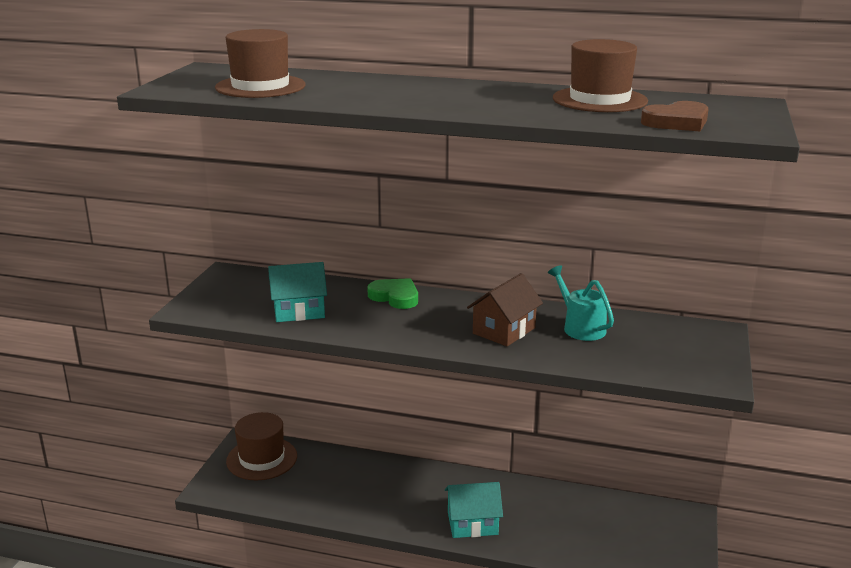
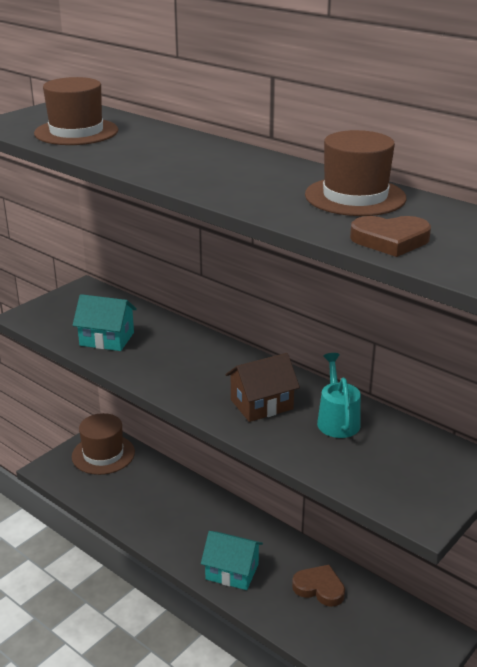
camera: 25 degrees right, 5 degrees up
(395, 297) = (198, 344): green heart -> none
(561, 512) = (319, 588): none -> brown heart

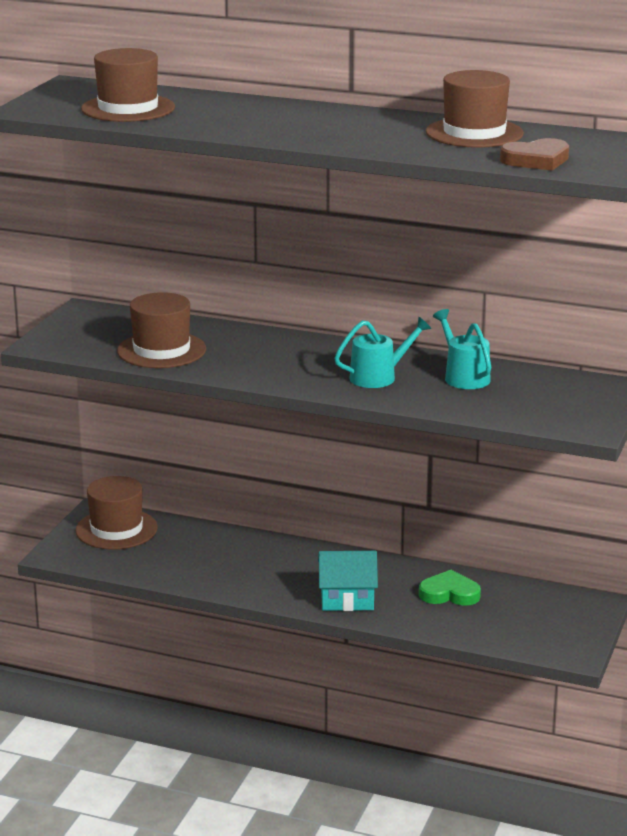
camera: 20 degrees left, 5 degrees down
(107, 339) = (161, 350): turquoise house -> brown hat
(261, 404) = (379, 377): brown house -> turquoise watering can
(319, 588) = (449, 593): brown heart -> green heart

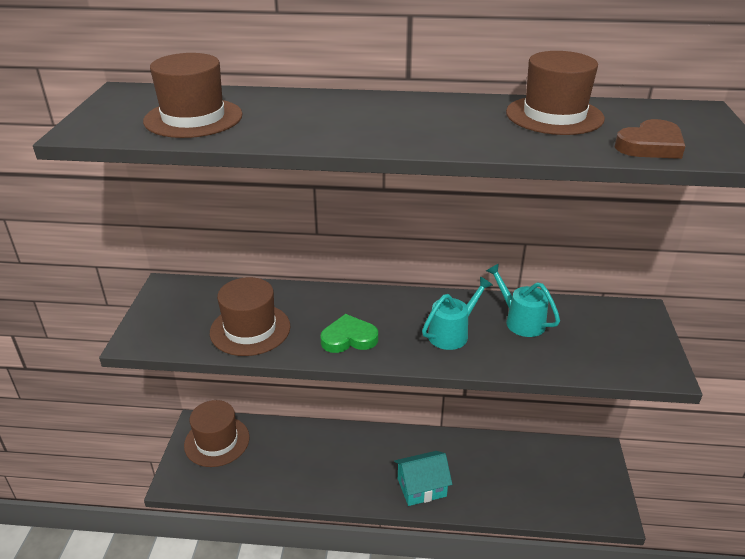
camera: 15 degrees left, 10 degrees up
(449, 593) = (494, 464): green heart -> green heart (349, 338)

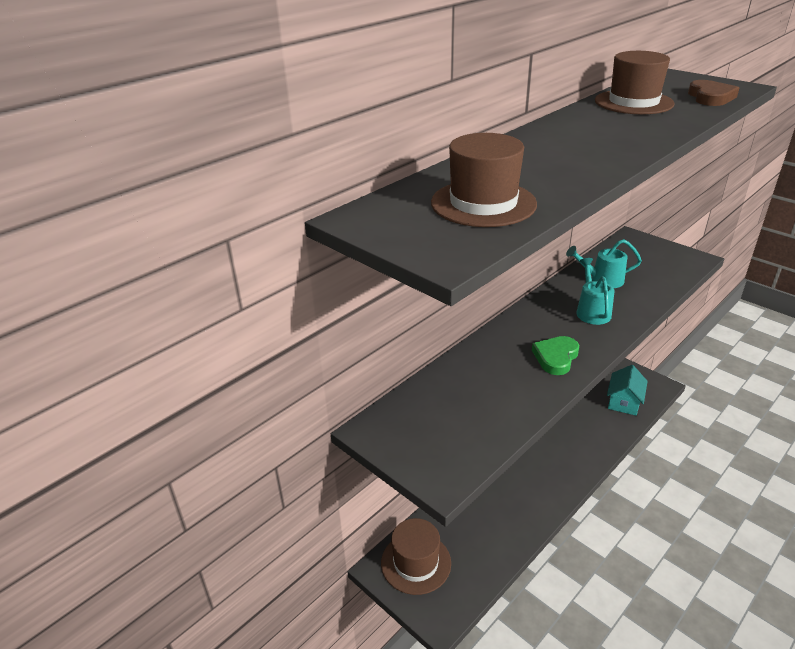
camera: 50 degrees left, 0 degrees up
(250, 329) = (495, 403): brown hat -> none
(421, 487) = (572, 459): turquoise house -> turquoise house (624, 402)

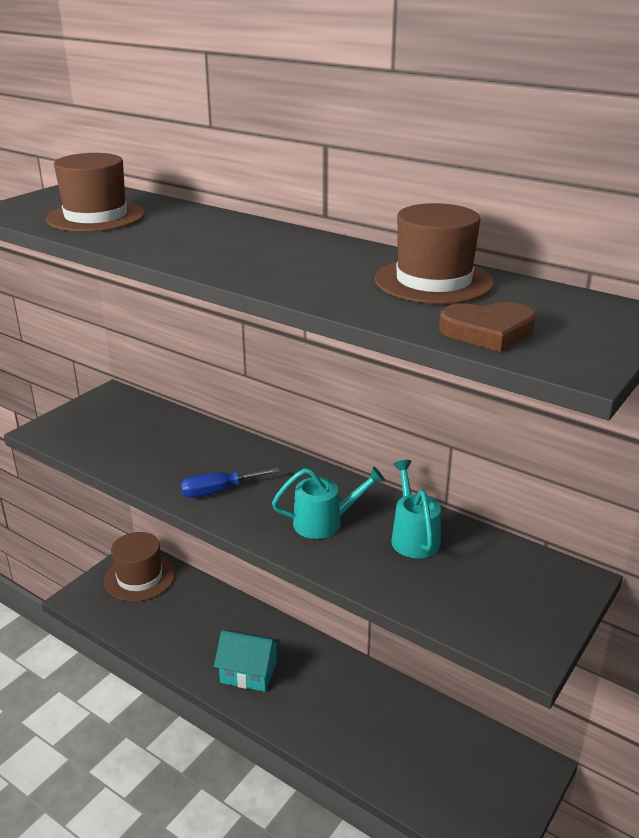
camera: 80 degrees right, 5 degrees down
(556, 357) = (218, 491): green heart -> blue screwdriver
(624, 402) = (433, 781): turquoise house -> turquoise house (248, 672)

